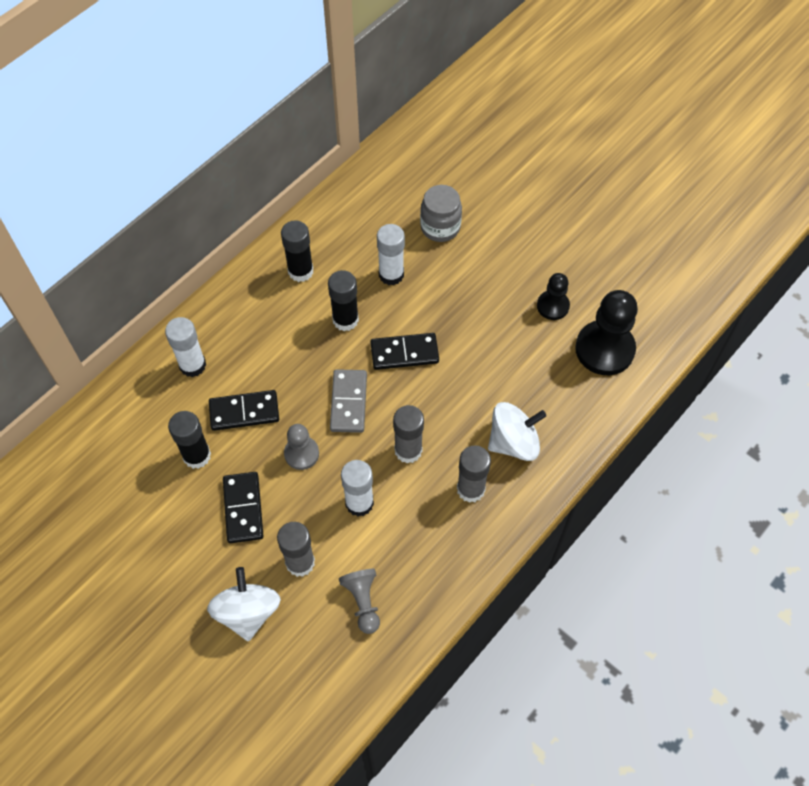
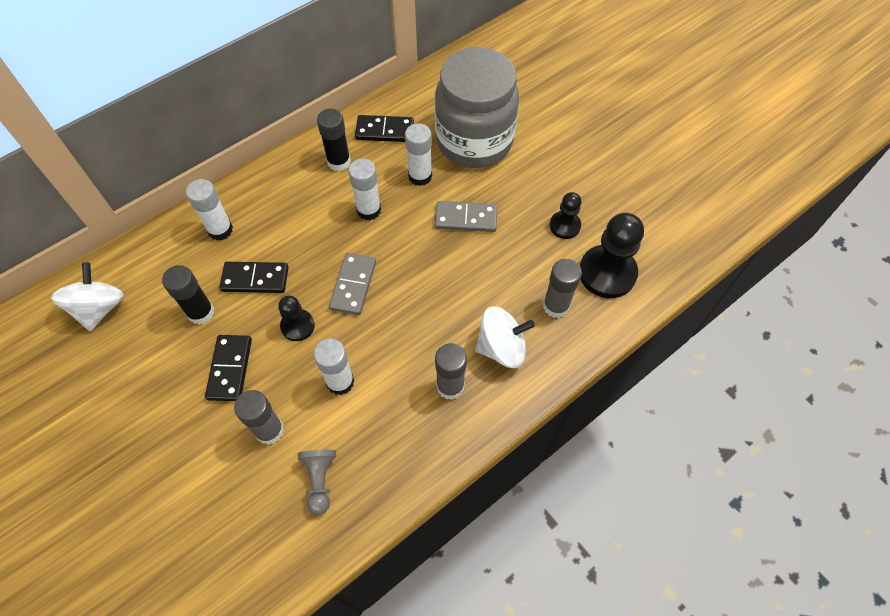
camera: 10 degrees right, 0 degrees up
(247, 612) = (207, 471): white spinning top -> white spinning top (99, 308)
(301, 453) = (297, 326): grey pawn -> black pawn
(345, 320) = (368, 210): black glue stick -> white glue stick
(404, 353) = (416, 248): black domino -> black domino (384, 131)
(408, 450) = (398, 339): grey glue stick -> grey glue stick (556, 306)
(440, 227) = (474, 141): grey jar -> grey jar, size x2.08
(449, 313) = (466, 218): none -> grey domino

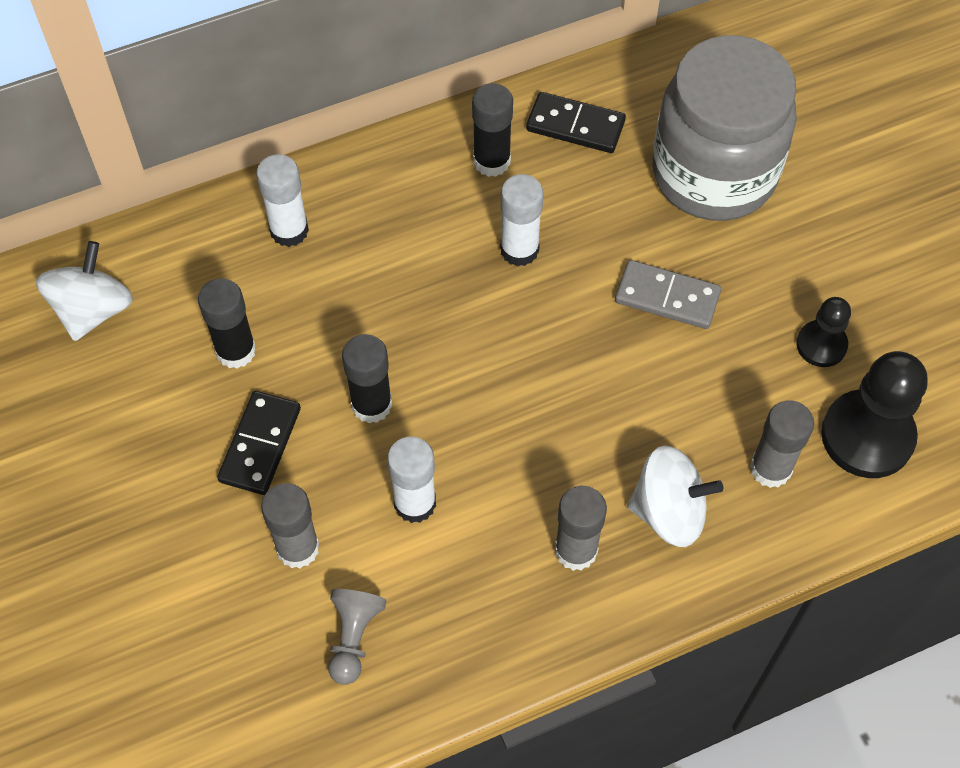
camera: 15 degrees right, 0 degrees up
(255, 279) = (325, 318): black domino -> none
(297, 326) = (371, 405): black pawn -> black glue stick
(353, 285) = (468, 362): grey domino -> none
(420, 176) = (612, 212): white glue stick -> none

